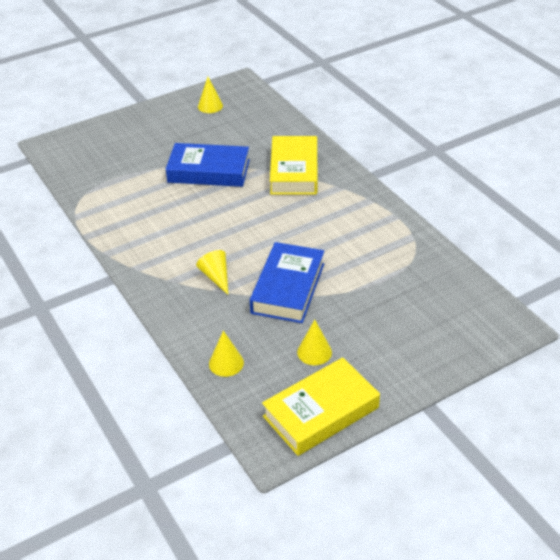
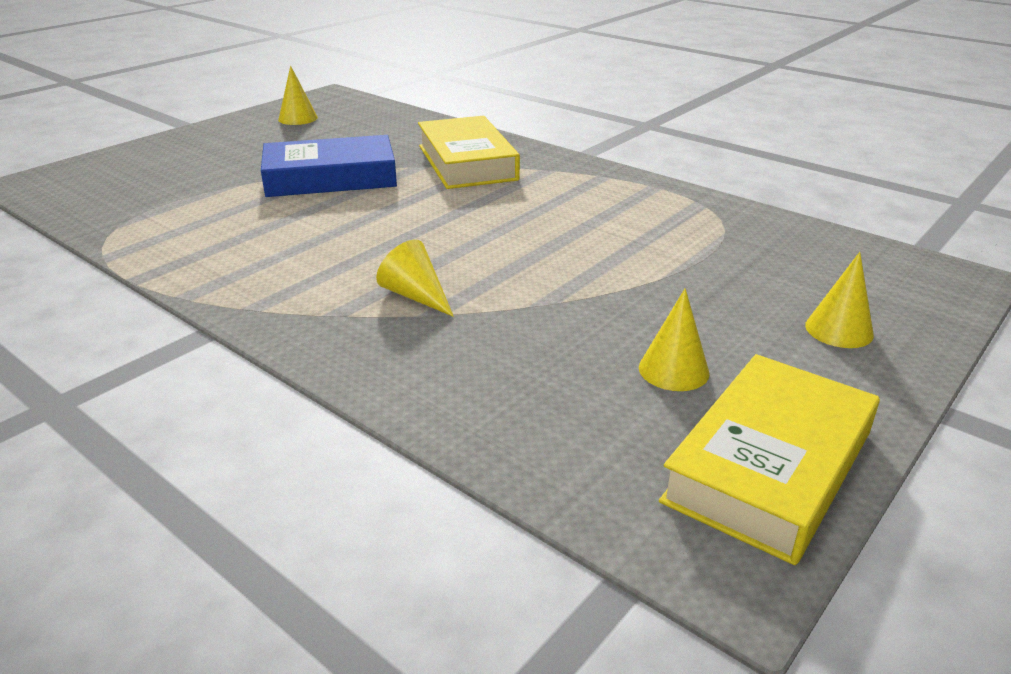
camera: 20 degrees left, 10 degrees down
(226, 363) = (516, 421): yellow cone -> yellow cone (839, 330)
(288, 288) = (556, 290): blue book -> none

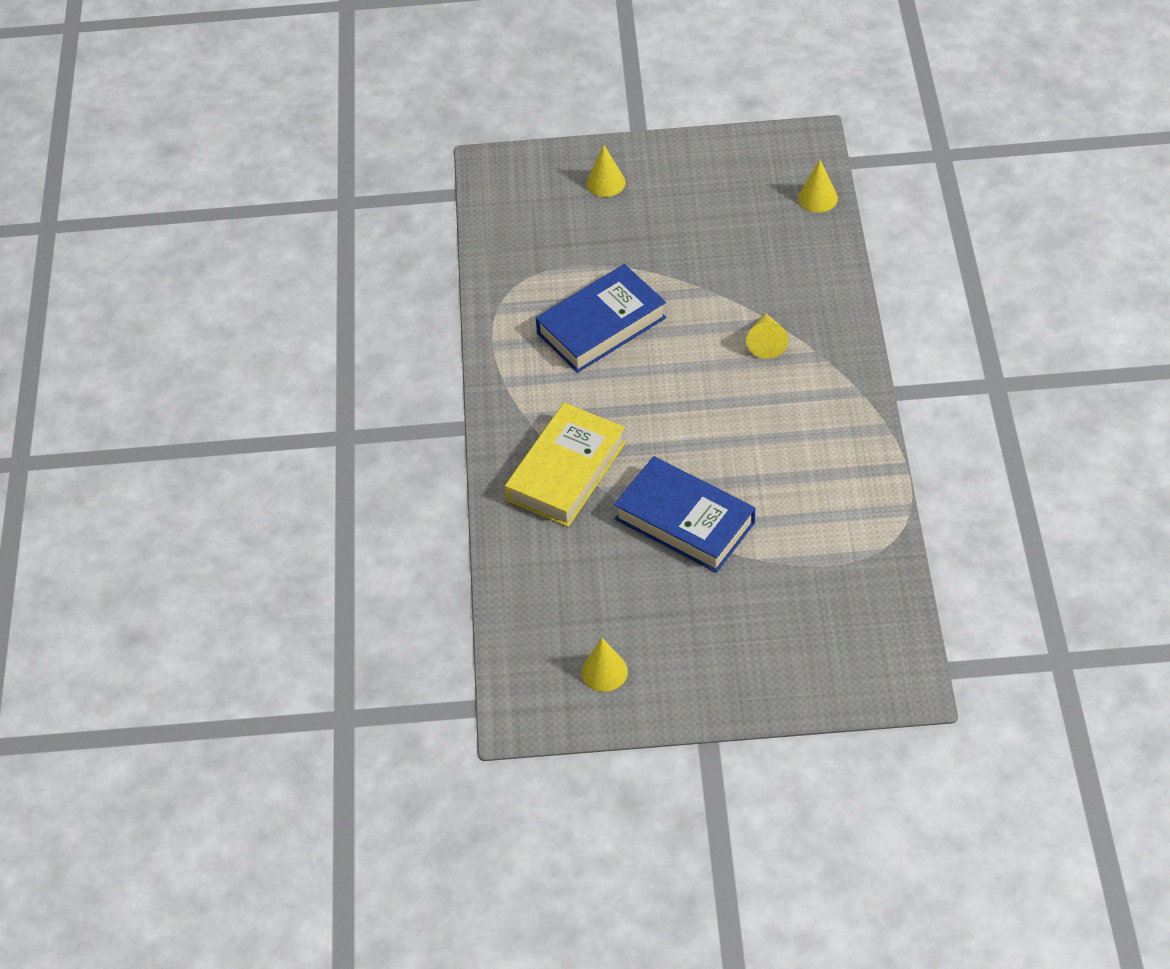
camera: 130 degrees left, 20 degrees up
(597, 232) = (601, 325): none -> blue book
(673, 370) = (712, 214): yellow cone -> yellow cone (817, 198)
(769, 466) = (744, 157): yellow book -> none

